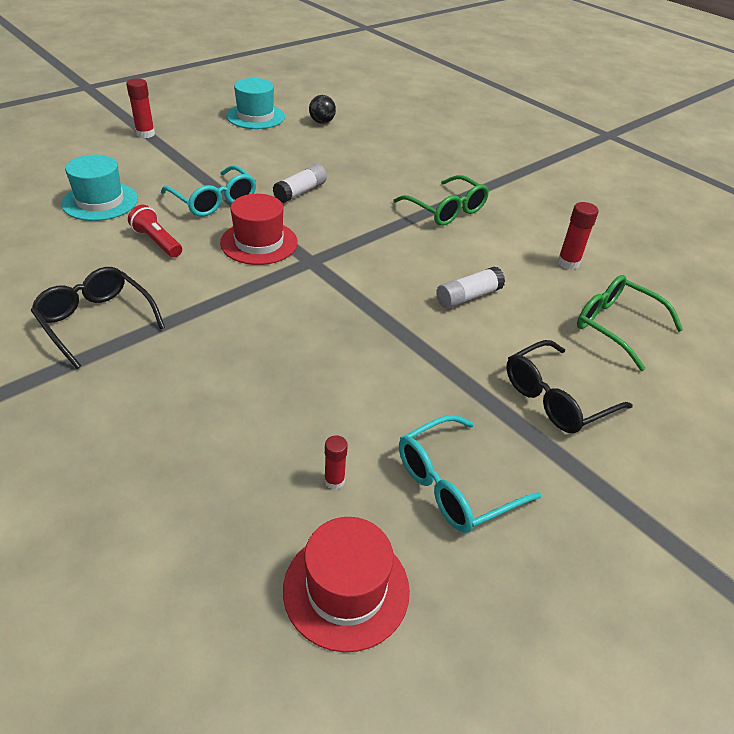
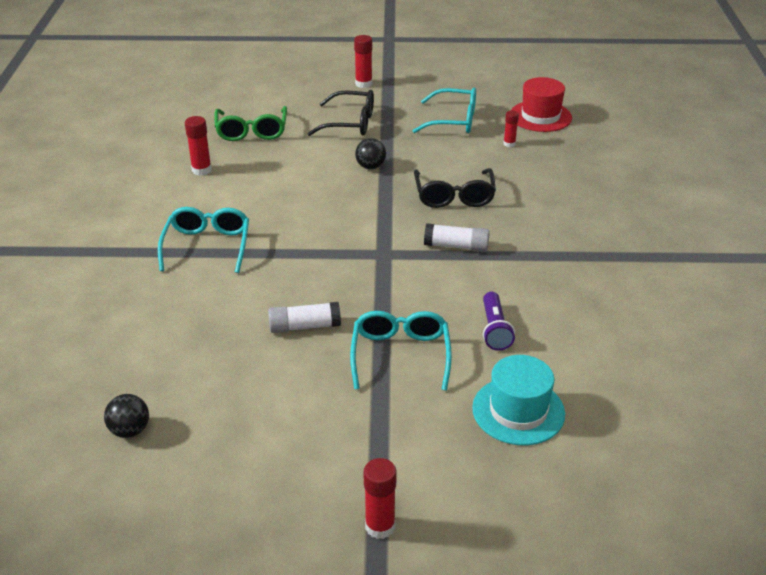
camera: 135 degrees left, 5 degrees down
(96, 322) = (589, 277): black glasses -> black glasses (454, 196)
(157, 242) = (494, 330): red flashlight -> purple flashlight
(255, 116) = (195, 491): turquoise hat -> none
(259, 242) = (406, 288): red hat -> none
(443, 344) = (370, 167): none -> black ball
(445, 210) = (207, 246): green glasses -> turquoise glasses
(468, 297) = (310, 182): white glue stick -> white glue stick (456, 246)
(662, 491) = (363, 84): none -> red glue stick

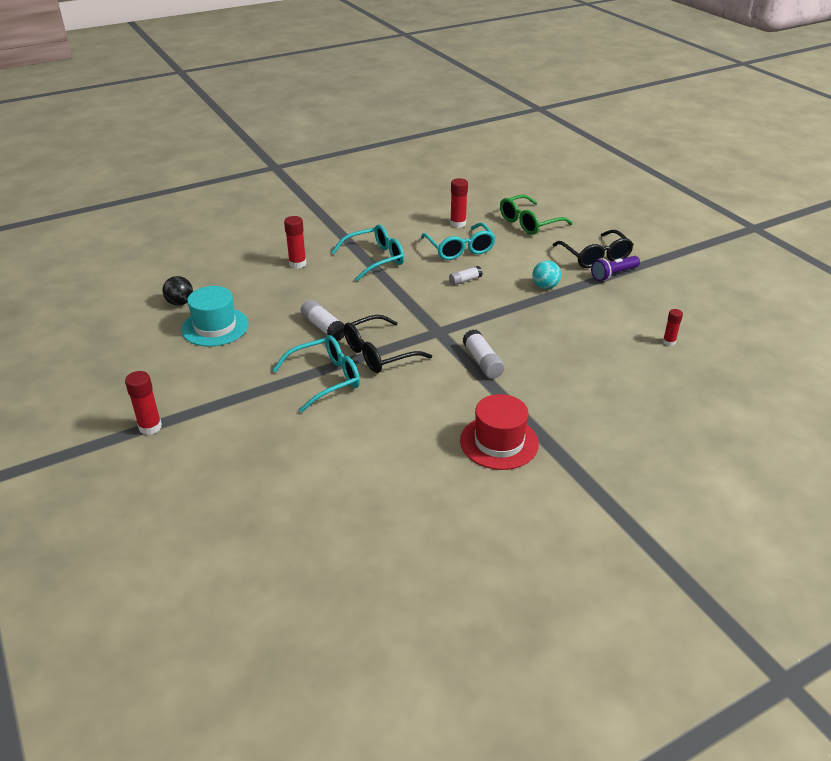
camera: 60 degrees right, 0 degrees up
(312, 205) = (465, 280): none -> white glue stick
(363, 84) = (662, 242): red glue stick -> red glue stick (297, 264)
(370, 167) = (545, 287): black ball -> turquoise ball
(453, 120) = (666, 301): turquoise glasses -> turquoise glasses (459, 249)
(454, 196) = (551, 338): black glasses -> black glasses (379, 353)
(494, 330) = (392, 415): purple flashlight -> purple flashlight (613, 274)
(518, 411) = (304, 456): turquoise hat -> turquoise hat (215, 327)
(540, 116) = (741, 345): red hat -> red hat (499, 442)

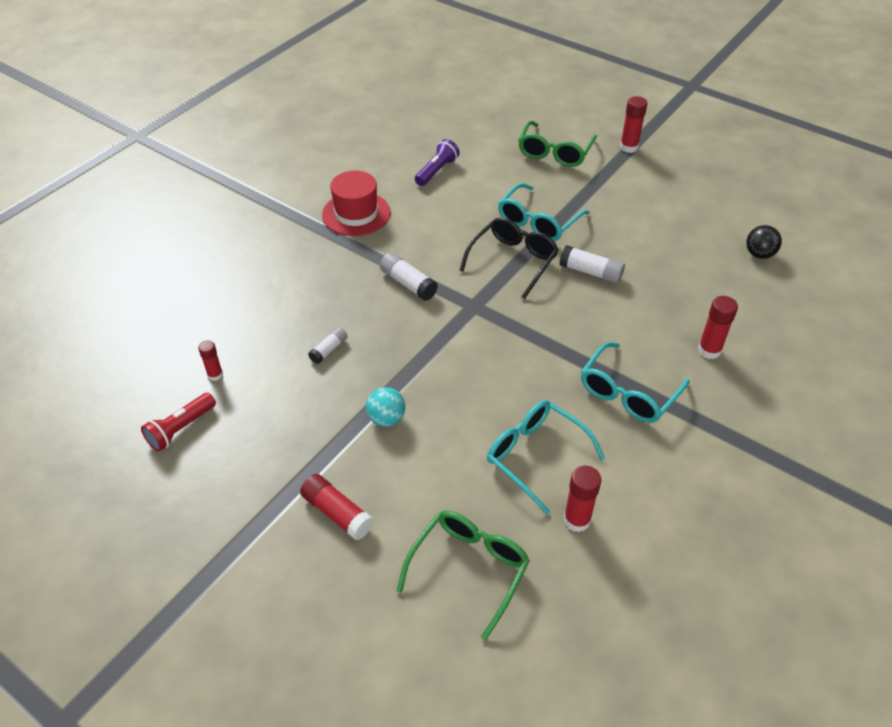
camera: 155 degrees right, 10 degrees up
(215, 327) = (691, 239): turquoise hat -> none
(232, 447) = (555, 152): none -> green glasses
(465, 280) = (491, 394): white glue stick -> white glue stick (329, 350)
(595, 256) = (337, 513): black glasses -> red glue stick
(613, 274) = (301, 478): purple flashlight -> purple flashlight (437, 171)
(696, 317) = (180, 429): none -> red flashlight

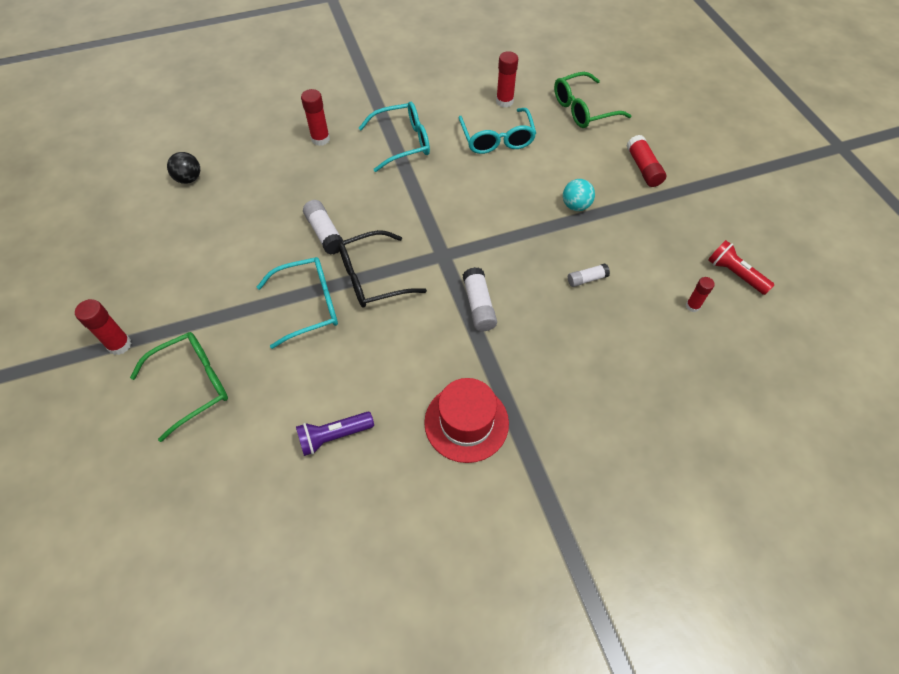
camera: 145 degrees left, 10 degrees up
(180, 429) = (734, 274): red flashlight -> red flashlight turned 120 degrees counterclockwise

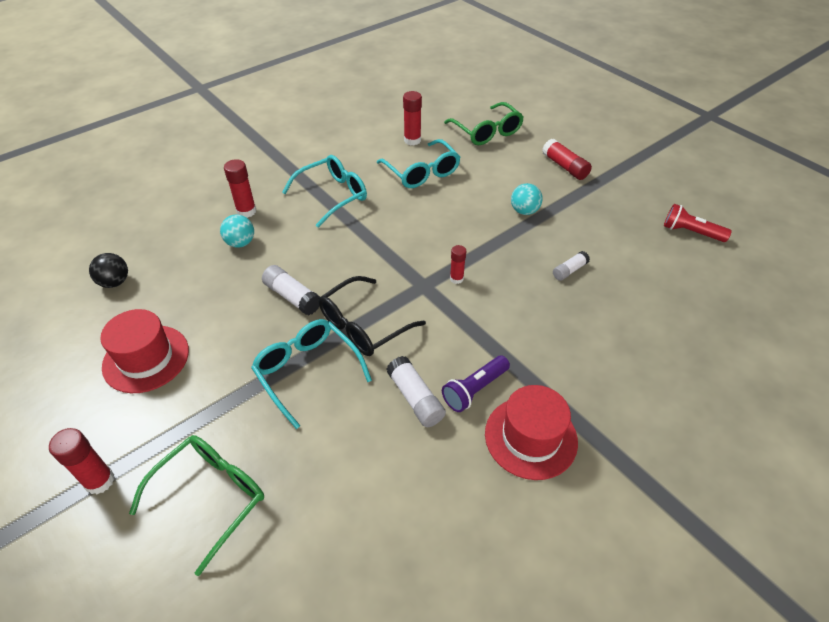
camera: 20 degrees left, 10 degrees down
(188, 254) = (146, 358): none -> red hat
(303, 169) = (240, 243): none -> turquoise ball
(308, 306) = (308, 372): turquoise glasses -> turquoise glasses turned 90 degrees counterclockwise
(334, 436) = (400, 499): purple flashlight -> purple flashlight (474, 390)
(479, 305) = (483, 322): white glue stick -> white glue stick (415, 398)
(583, 109) = (486, 131): green glasses -> green glasses turned 75 degrees counterclockwise
(692, 306) = (673, 268): red glue stick -> red glue stick (456, 278)

